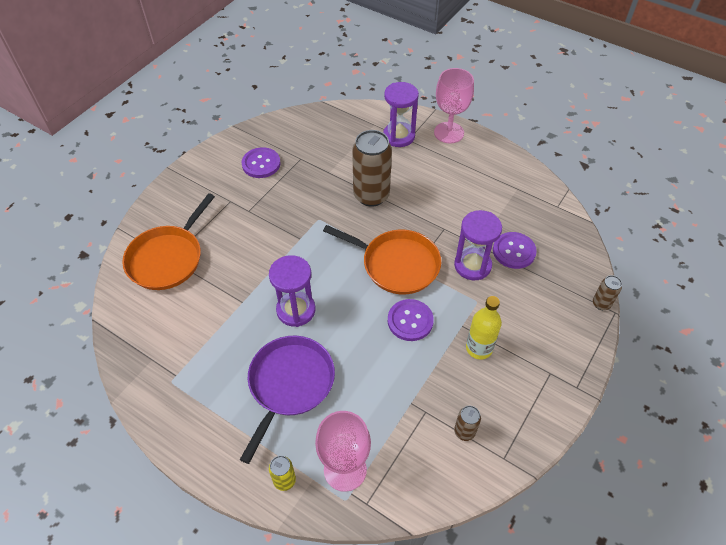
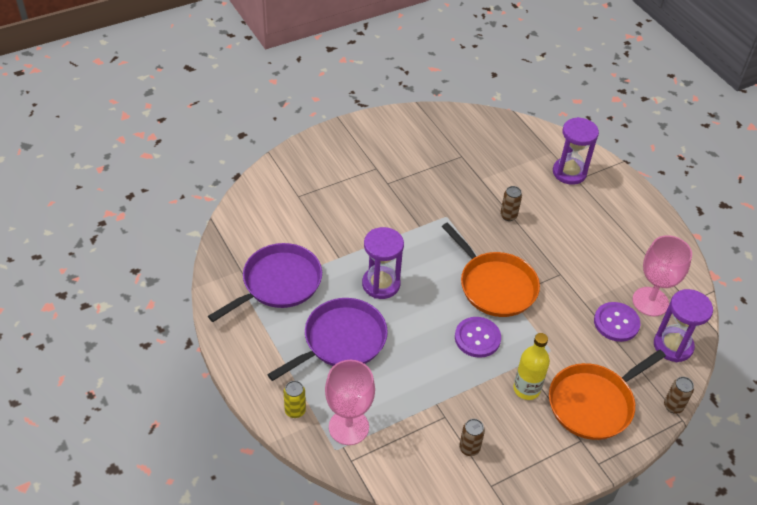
camera: 25 degrees right, 5 degrees down
(168, 258) = (296, 194): orange pan -> orange pan (594, 403)
(197, 355) = (278, 283): none -> purple pan
(261, 164) = (422, 146): purple button -> none
(371, 195) = (508, 216): brown can -> brown can, size x0.47
(449, 132) = (622, 189): pink goblet -> pink goblet (650, 301)
(472, 265) = (567, 317): purple hourglass -> purple hourglass (673, 346)

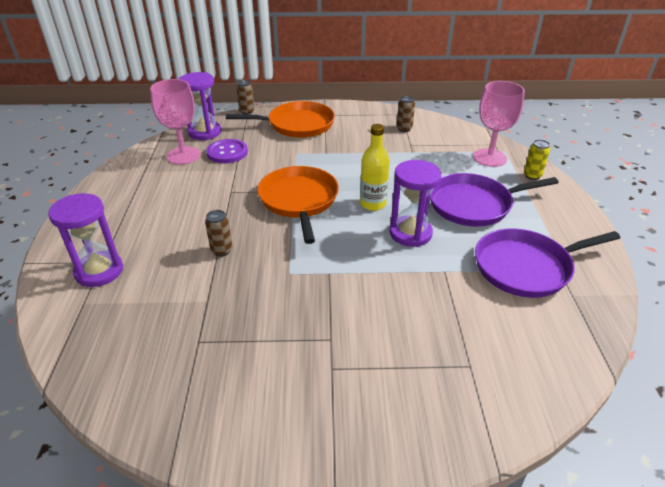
camera: 150 degrees left, 10 degrees down
(477, 338) = (348, 174): purple button -> none
(526, 389) = (337, 141): yellow bottle -> yellow bottle (373, 204)

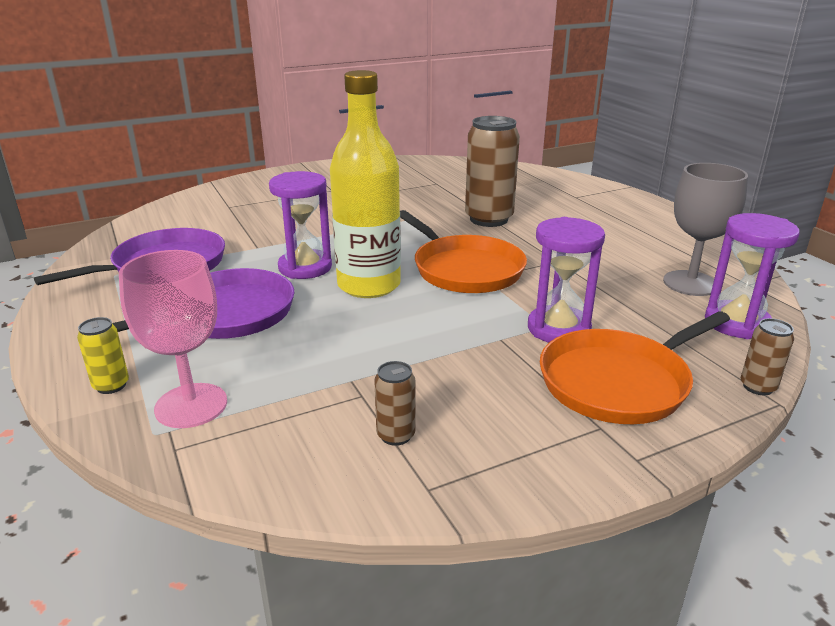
camera: 155 degrees right, 10 degrees down
(99, 271) = (566, 192): purple hourglass -> purple hourglass (558, 328)
(183, 155) = (690, 283): pink goblet -> grey goblet
(221, 250) = (488, 219): brown can -> brown can, size x2.14
(227, 152) = (643, 301): purple button -> none
(373, 204) = (369, 285): yellow bottle -> yellow bottle, size x1.69

